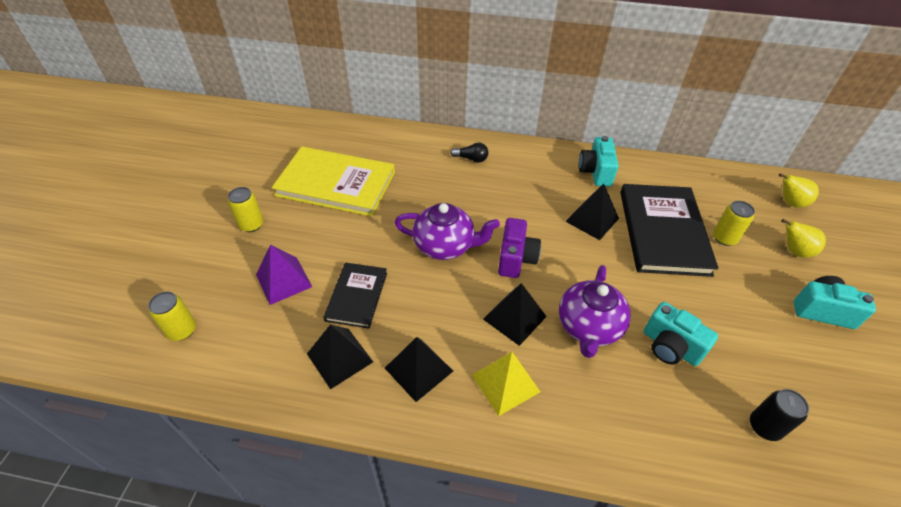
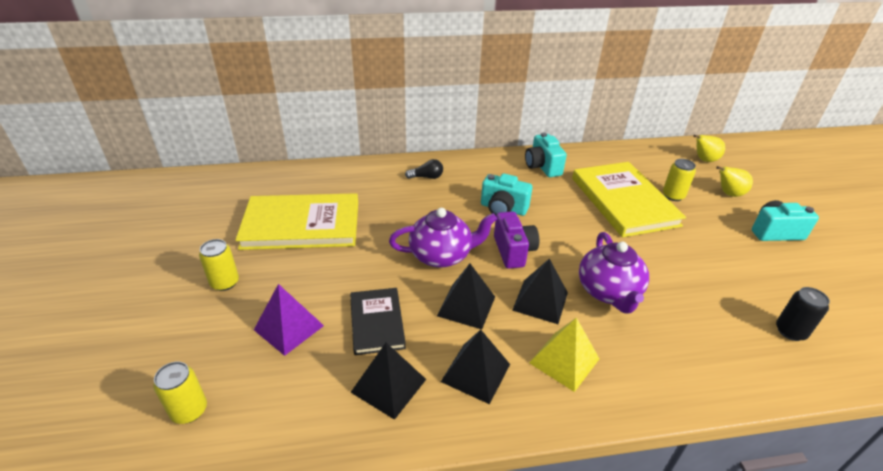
camera: 20 degrees left, 10 degrees down
(592, 220) = (561, 204): black pyramid -> black pyramid (466, 306)
(663, 231) = (624, 201): black book -> yellow book
(670, 347) = (683, 289): turquoise camera -> turquoise camera (503, 209)

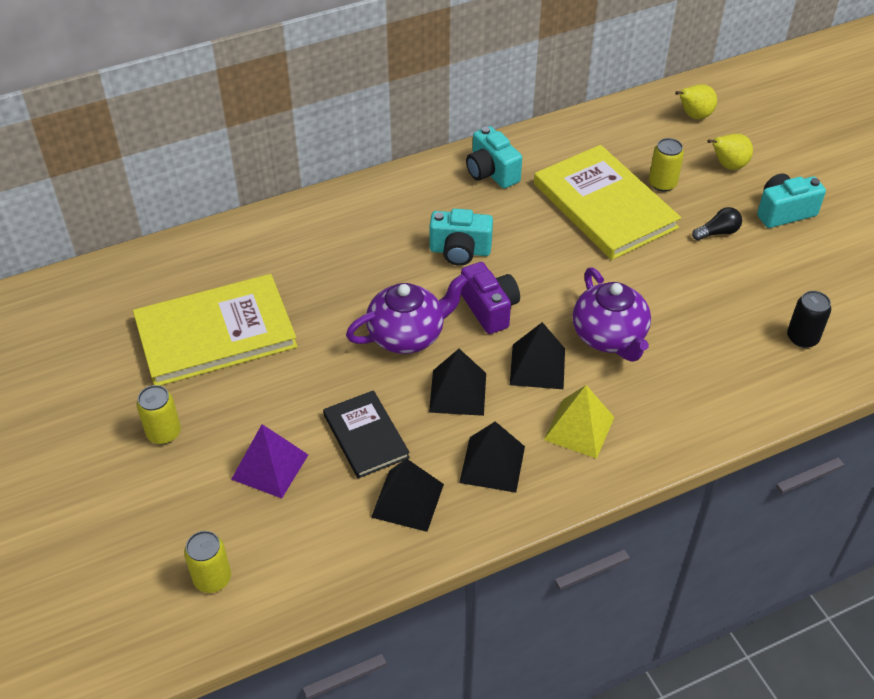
camera: 15 degrees left, 10 degrees up
(426, 177) = (345, 223): black light bulb -> black light bulb (718, 232)

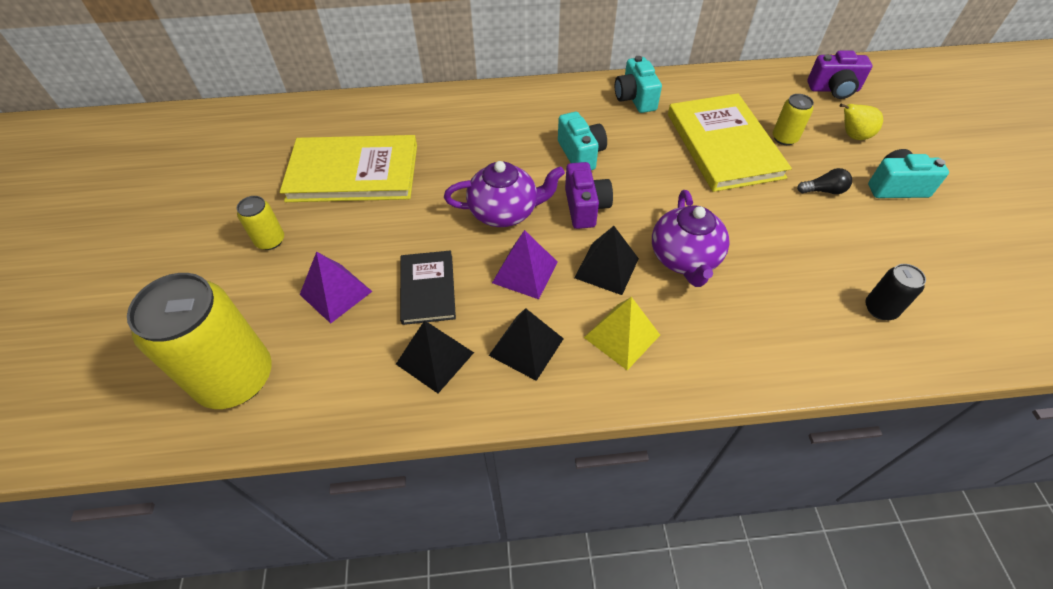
camera: 20 degrees right, 5 degrees up
(212, 578) = (236, 378): yellow can -> yellow can, size x2.20
(457, 392) = (525, 272): black pyramid -> purple pyramid
(460, 251) = (581, 154): turquoise camera -> turquoise camera turned 135 degrees counterclockwise
(694, 116) = (833, 89): yellow pear -> purple camera

